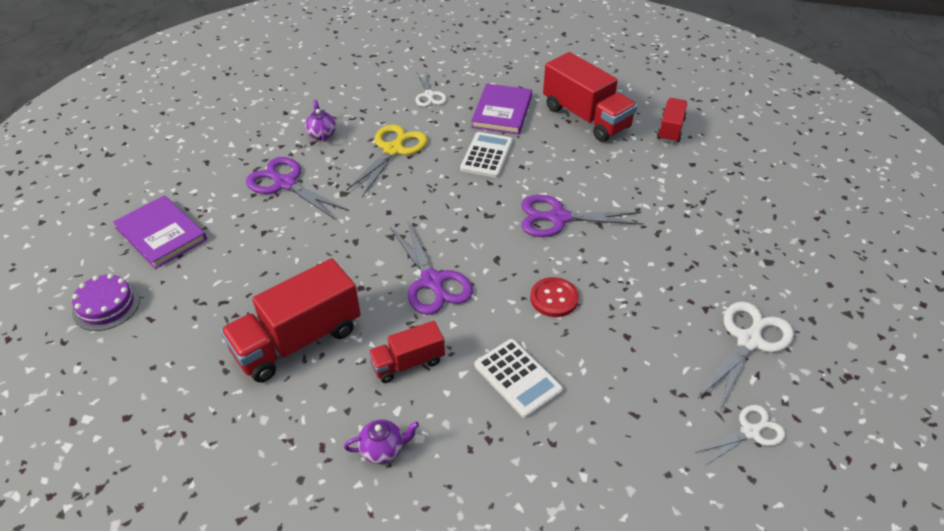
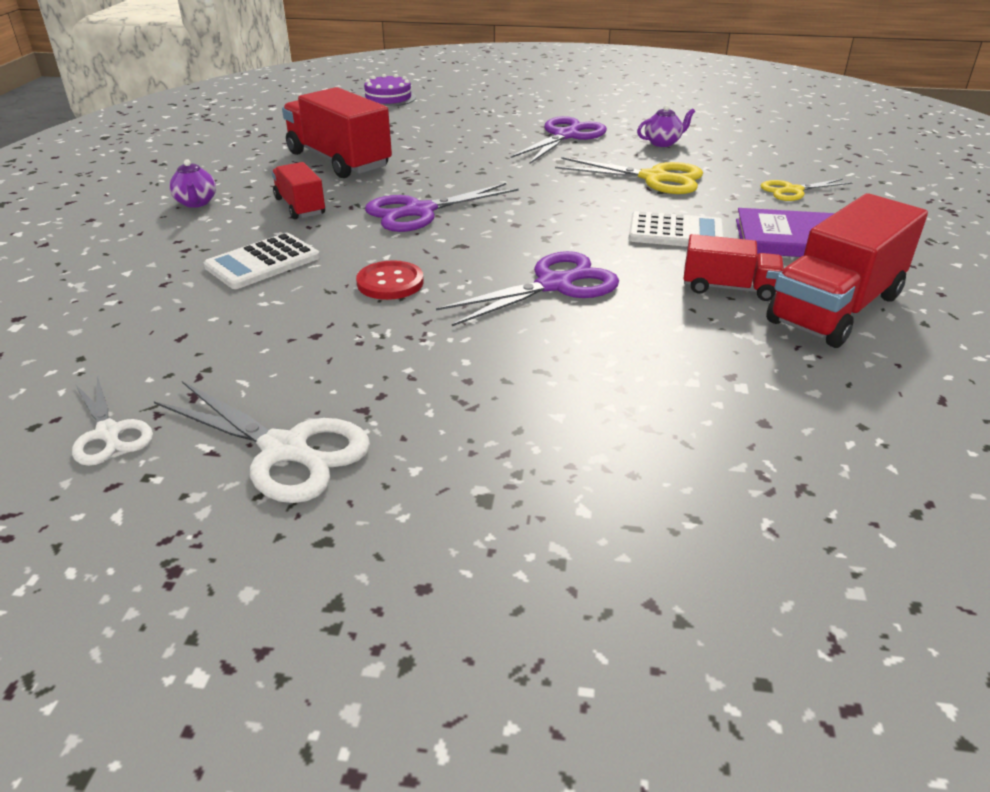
camera: 85 degrees right, 10 degrees down
(161, 234) = (477, 102): purple book -> none
(429, 95) = (793, 190): white scissors -> yellow scissors
(558, 218) = (554, 285): purple scissors -> purple scissors turned 60 degrees clockwise
(670, 129) = (869, 401): red truck -> red truck (729, 288)

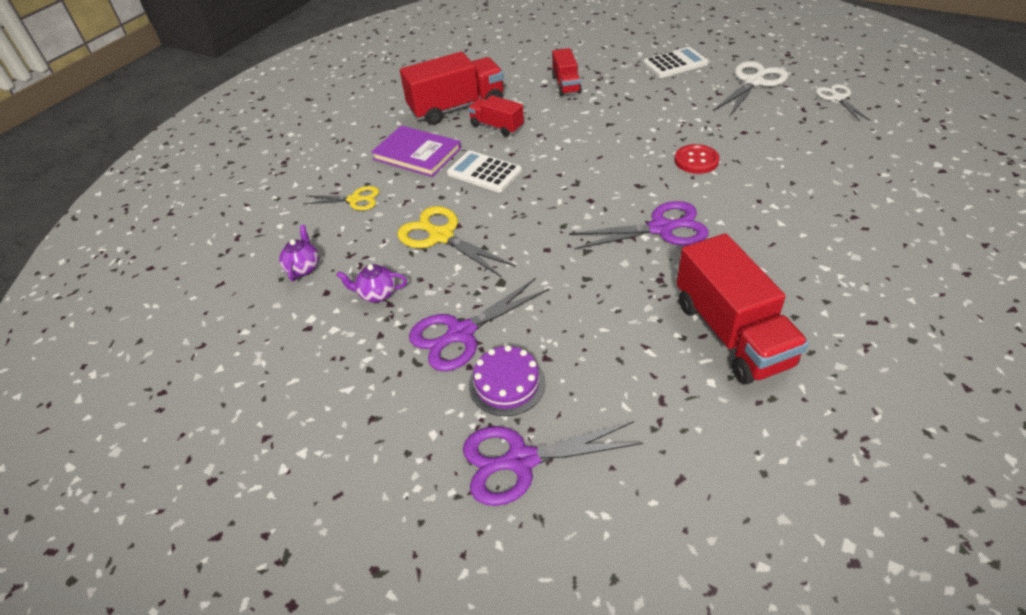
camera: 155 degrees left, 10 degrees up
(196, 203) = (871, 280): purple teapot -> purple teapot (303, 268)
(263, 262) = (787, 192): white calculator -> white calculator (675, 63)
(284, 450) = (753, 82): white scissors -> white scissors turned 75 degrees clockwise
(300, 206) = (767, 255): red truck -> red truck (566, 84)
(388, 98) = (647, 536): purple cake -> purple cake (507, 384)
(554, 285) = (594, 143): purple scissors -> purple scissors (521, 460)

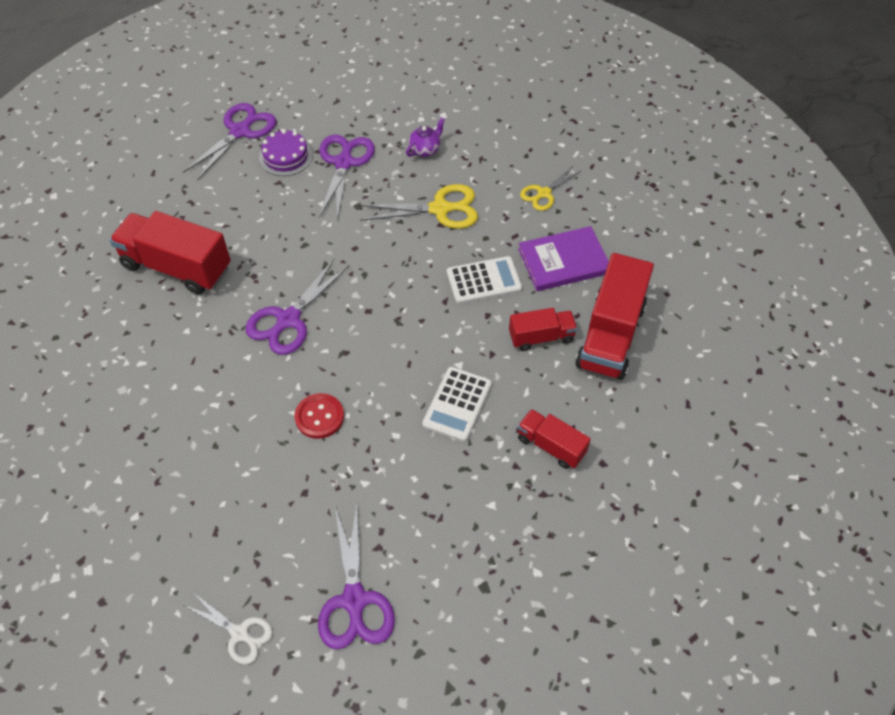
camera: 130 degrees right, 10 degrees up
(303, 268) = (496, 133): purple teapot -> none
(675, 63) = (474, 577): white calculator -> white calculator (457, 404)
(753, 82) = (354, 600): white scissors -> purple scissors

